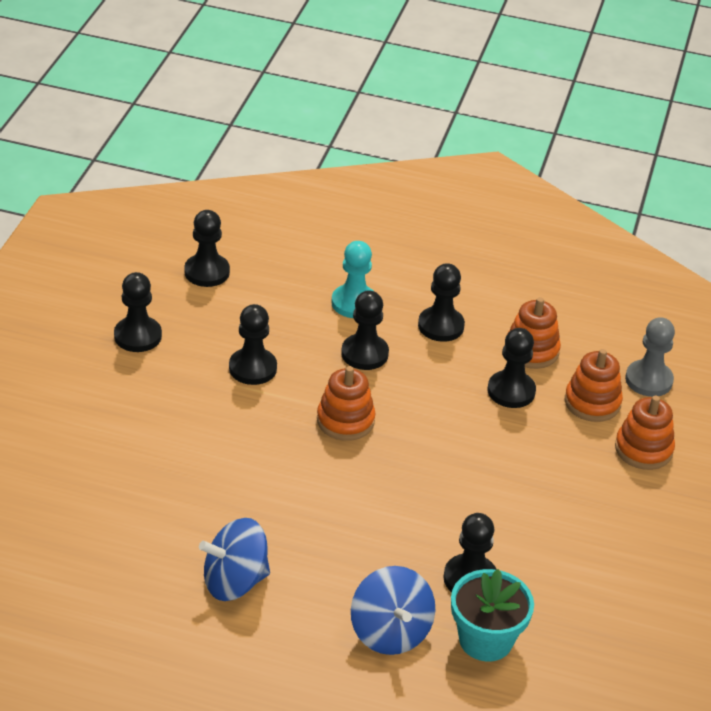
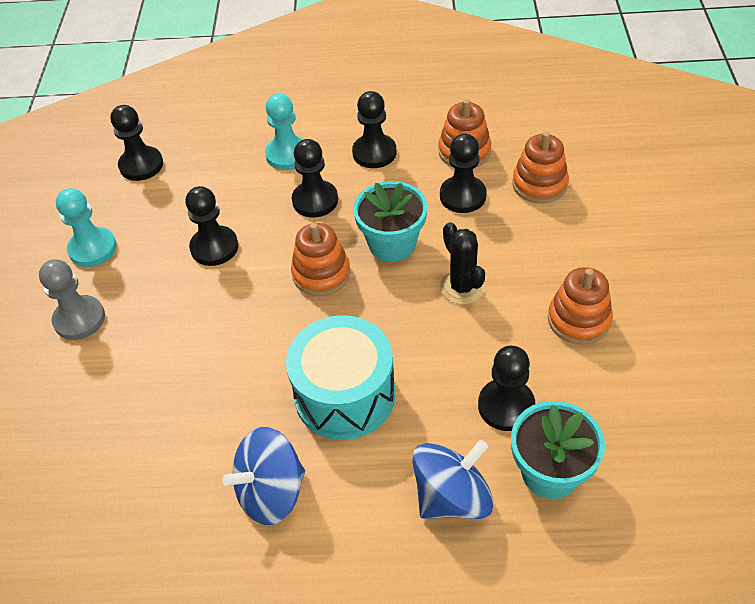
camera: 10 degrees left, 10 degrees up
(138, 336) = (93, 248): black pawn -> turquoise pawn
(327, 527) = (345, 395): none -> turquoise drum
(390, 632) = (452, 497): blue spinning top -> blue spinning top turned 90 degrees counterclockwise
(423, 414) = (392, 244): none -> turquoise flower pot
(474, 471) = (462, 287): none -> black cactus
(643, 449) = (605, 215): orange stacking toy -> orange stacking toy (578, 320)
(648, 380) = (578, 148): grey pawn -> grey pawn (79, 319)

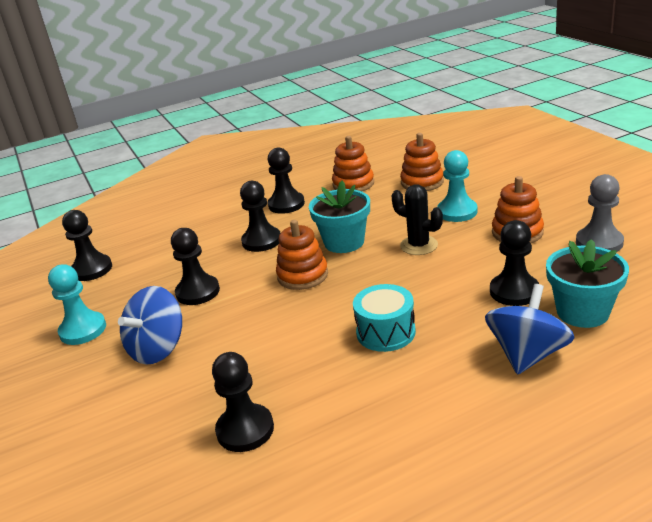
camera: 25 degrees left, 20 degrees down
(79, 319) = (103, 376): grey pawn -> grey pawn (599, 242)
(271, 492) = (379, 413): blue spinning top -> blue spinning top (158, 348)
(287, 154) = (217, 226): turquoise pawn -> turquoise pawn (457, 212)
(345, 395) = (385, 332): turquoise drum -> turquoise drum, size x0.64
(462, 196) = (373, 204): black pawn -> black pawn (245, 430)

